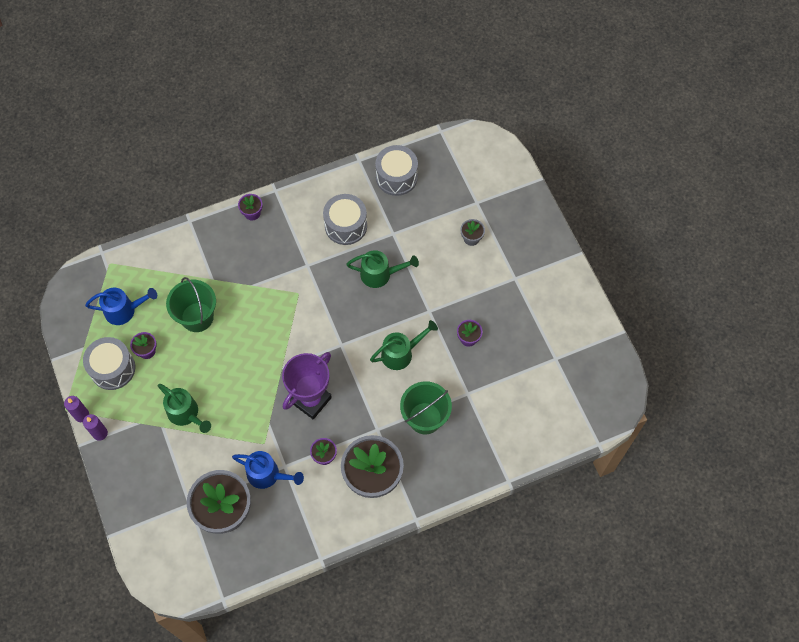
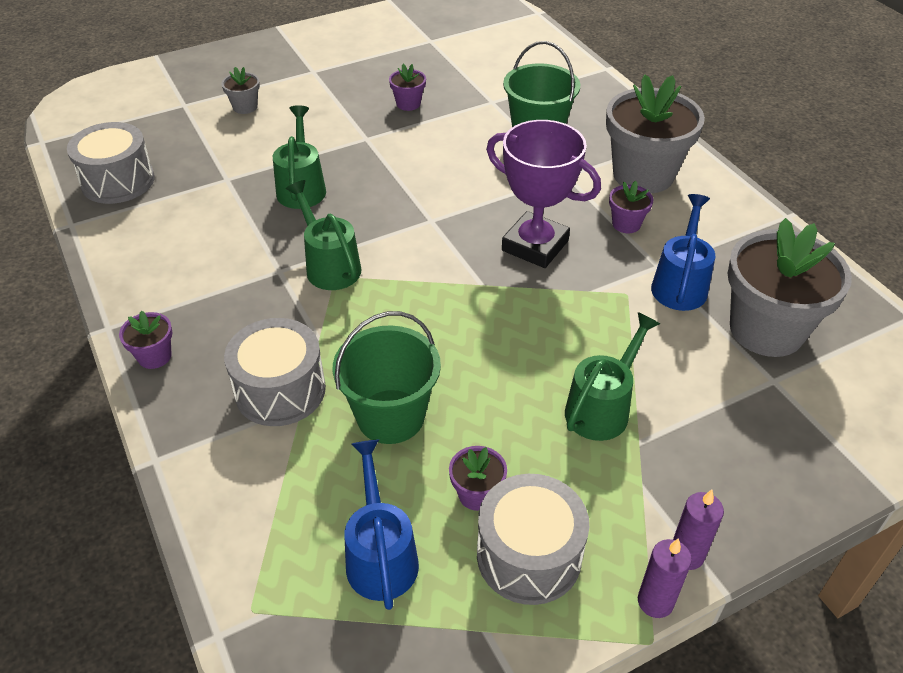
camera: 95 degrees left, 20 degrees down
(346, 226) = (204, 230): grey drum -> grey drum (280, 390)
(401, 353) = (438, 159): green watering can -> green watering can (329, 265)

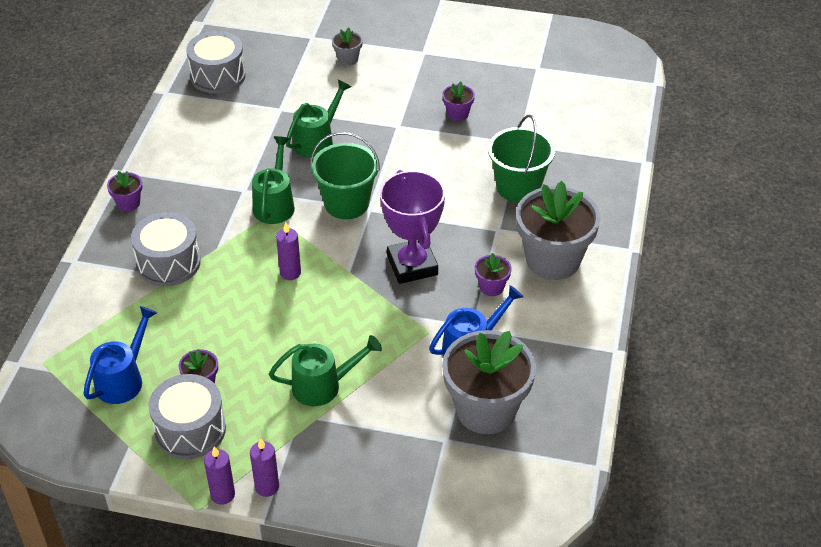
camera: 40 degrees right, 0 degrees up
(390, 416) = (207, 314): green bucket -> green bucket (346, 203)
(428, 320) = (290, 273): none -> purple candle

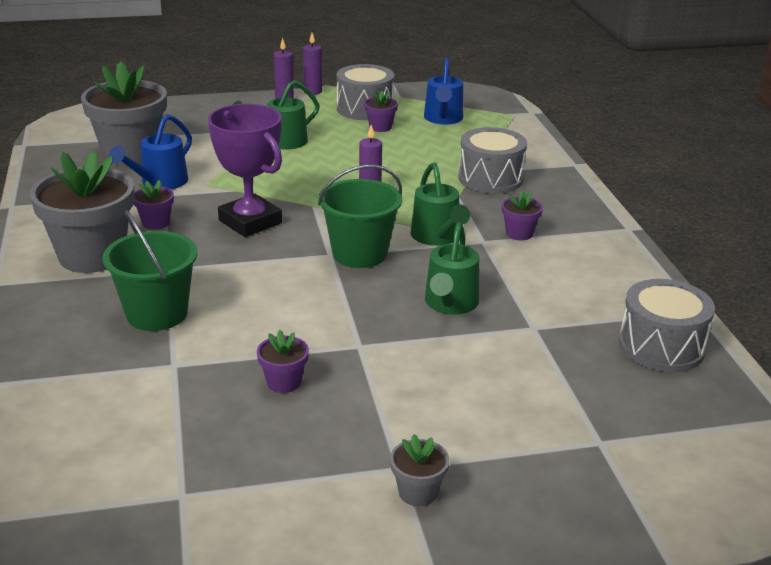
camera: 155 degrees right, 15 degrees down
(128, 203) = (585, 207): purple flower pot -> purple flower pot (519, 233)
(348, 59) = (509, 420): grey flower pot -> grey flower pot (418, 492)

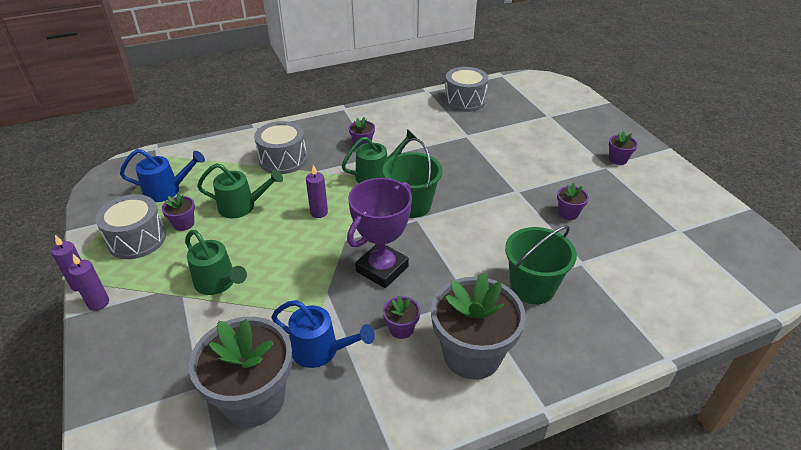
camera: 100 degrees left, 10 degrees up
(418, 492) = (618, 159): grey flower pot -> purple flower pot
(450, 304) = (457, 163): green watering can -> green watering can (242, 206)

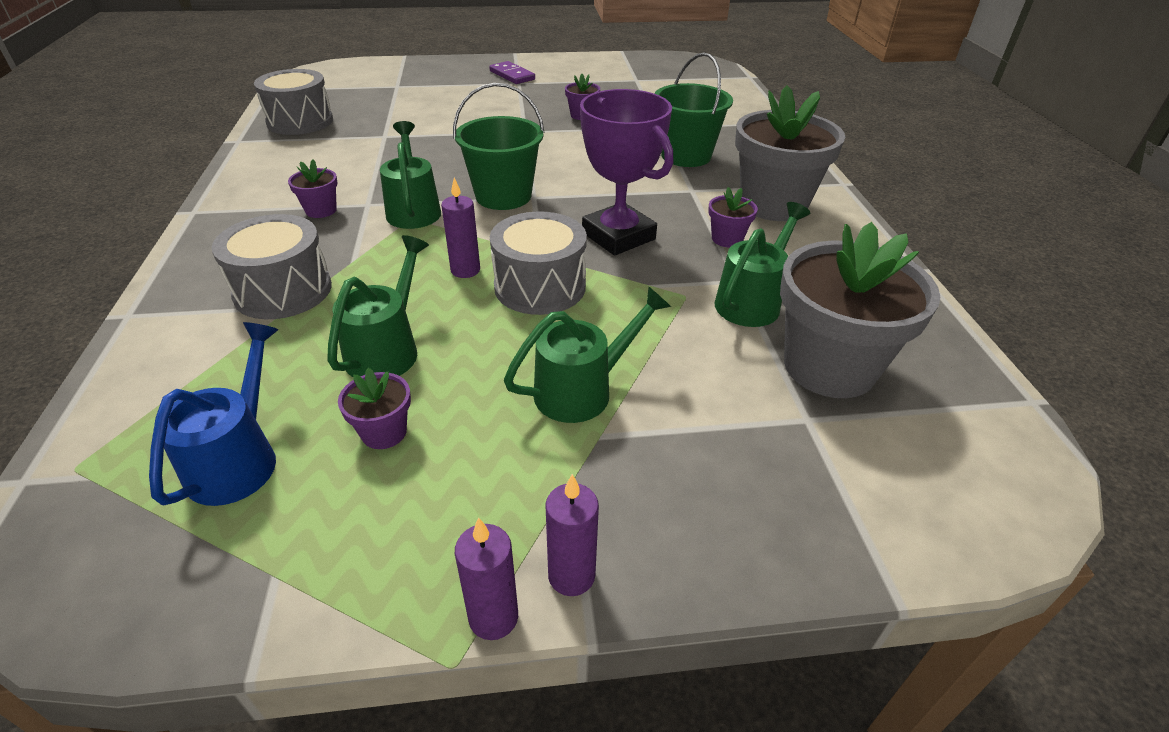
camera: 75 degrees left, 0 degrees up
(137, 239) = (387, 511): grey drum -> grey drum (540, 286)
(321, 351) = (752, 301): blue watering can -> green watering can
(618, 159) = (512, 75): purple flower pot -> purple domino

